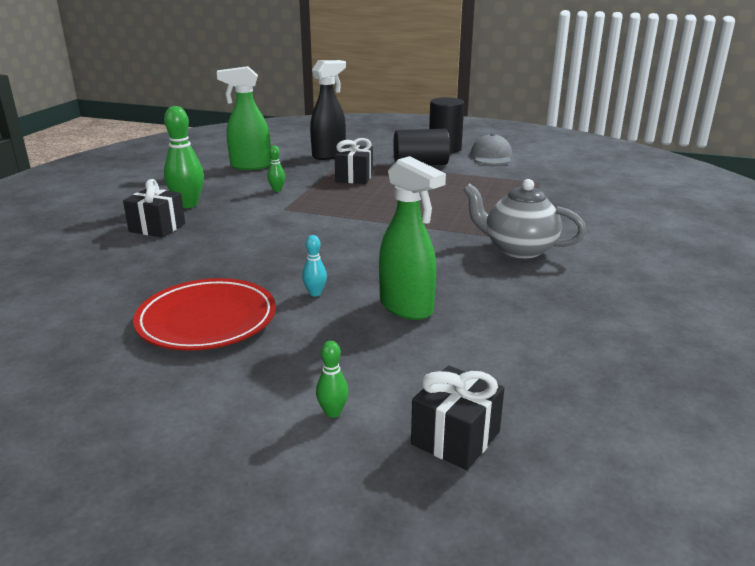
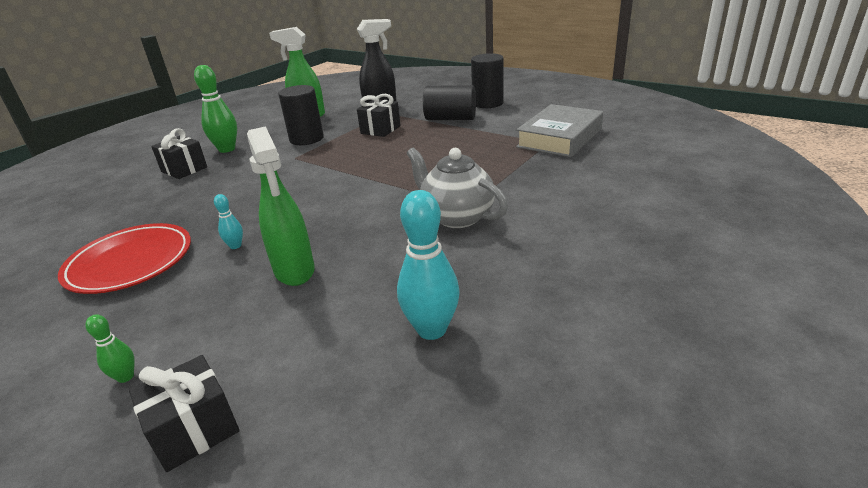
camera: 20 degrees right, 5 degrees up
(277, 190) = (306, 139): green bowling pin -> black cylinder
(491, 156) = (524, 112): grey cap -> none
(548, 177) = (559, 138): none -> grey book
(588, 336) = (431, 329): none -> turquoise bowling pin

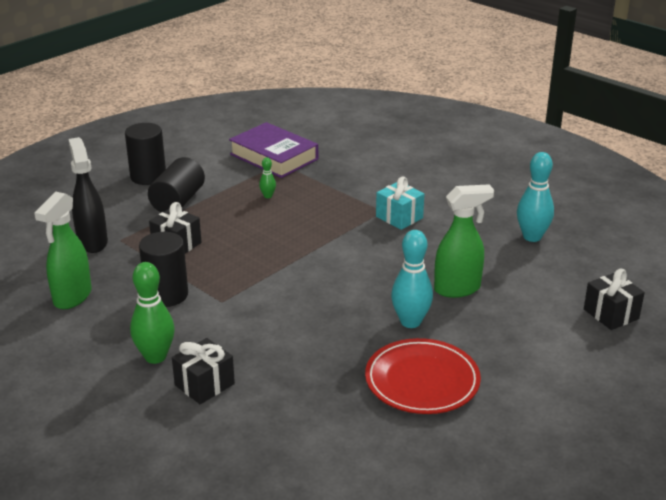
camera: 85 degrees left, 0 degrees up
(126, 377) = (569, 349): green bowling pin -> green bowling pin (268, 196)
(235, 246) = (410, 322): turquoise bowling pin -> turquoise bowling pin, size x2.04
(456, 217) = (399, 217): grey teapot -> turquoise gift
(559, 138) = (274, 157): grey book -> purple book

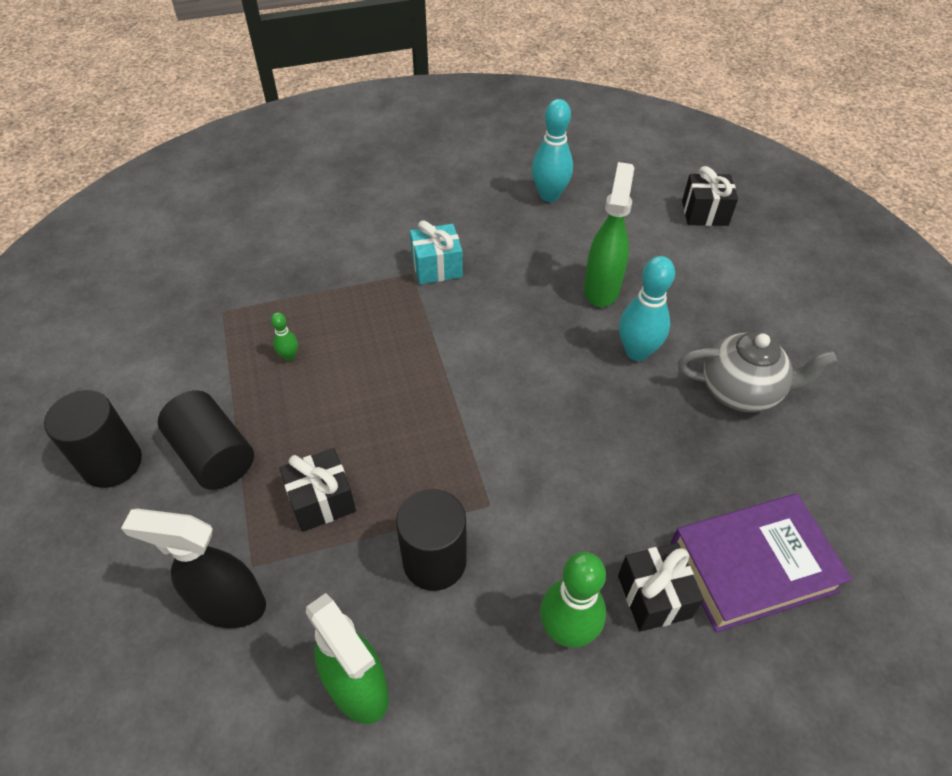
camera: 60 degrees left, 20 degrees up
(274, 157) = (201, 309): purple book -> purple book (752, 567)
(422, 381) = (741, 391): red plate -> grey teapot

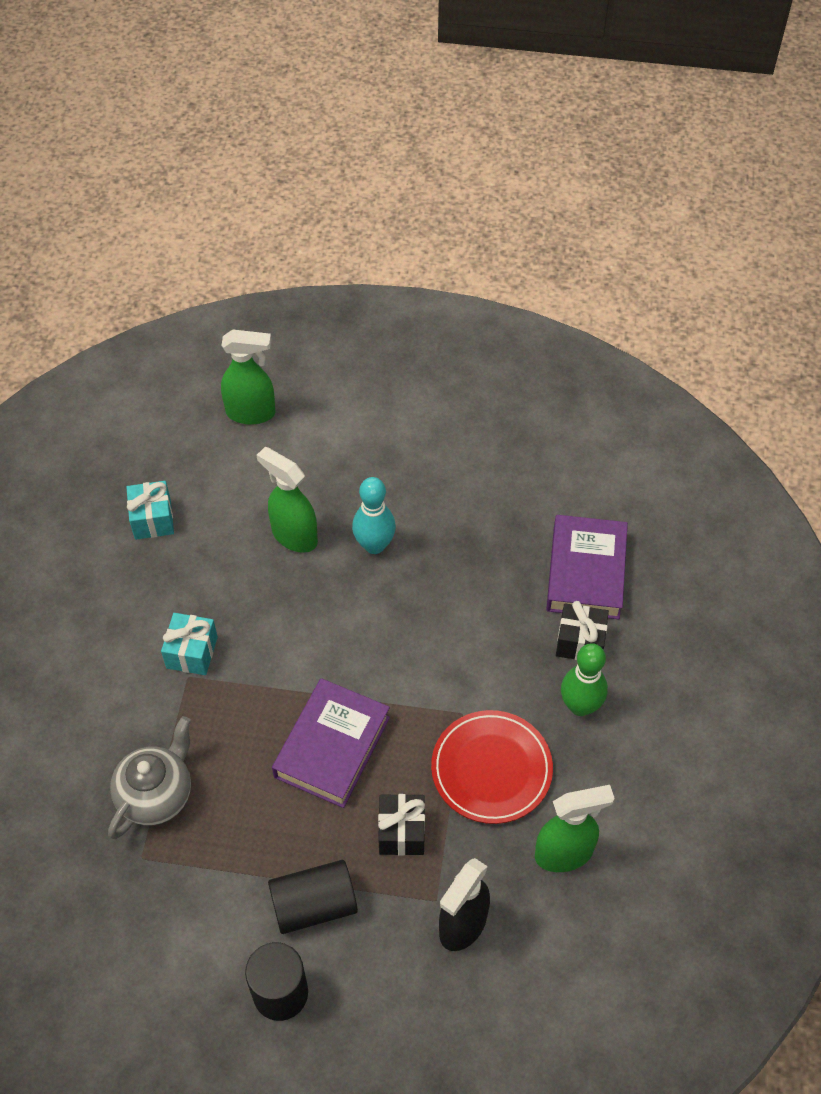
camera: 65 degrees left, 5 degrees up
(289, 356) = (234, 813): green bowling pin -> none
(392, 404) = (332, 747): none -> purple book
(434, 561) = (491, 769): black cylinder -> red plate
(549, 195) = (153, 519): turquoise bowling pin -> turquoise gift
(704, 213) = (251, 413): black gift -> green spray bottle
(741, 391) = (448, 497): grey teapot -> grey teapot (156, 794)

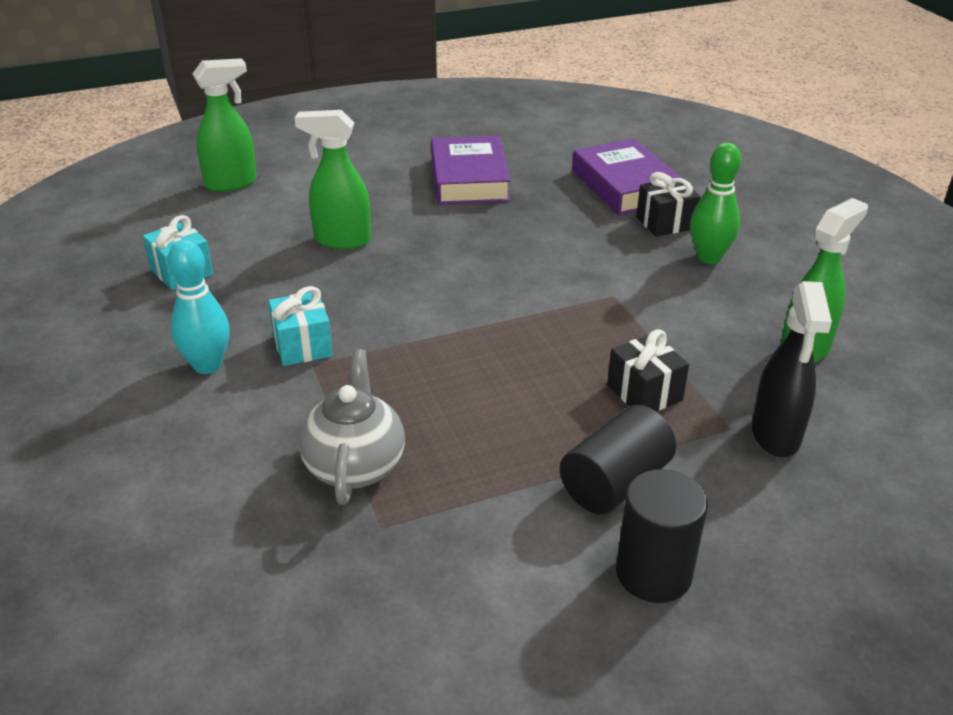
camera: 30 degrees left, 20 degrees down
(332, 747) = (514, 360): purple book -> purple book (469, 179)
(374, 545) = (425, 224): turquoise bowling pin -> turquoise bowling pin (207, 365)
(491, 769) = (679, 320): red plate -> none

